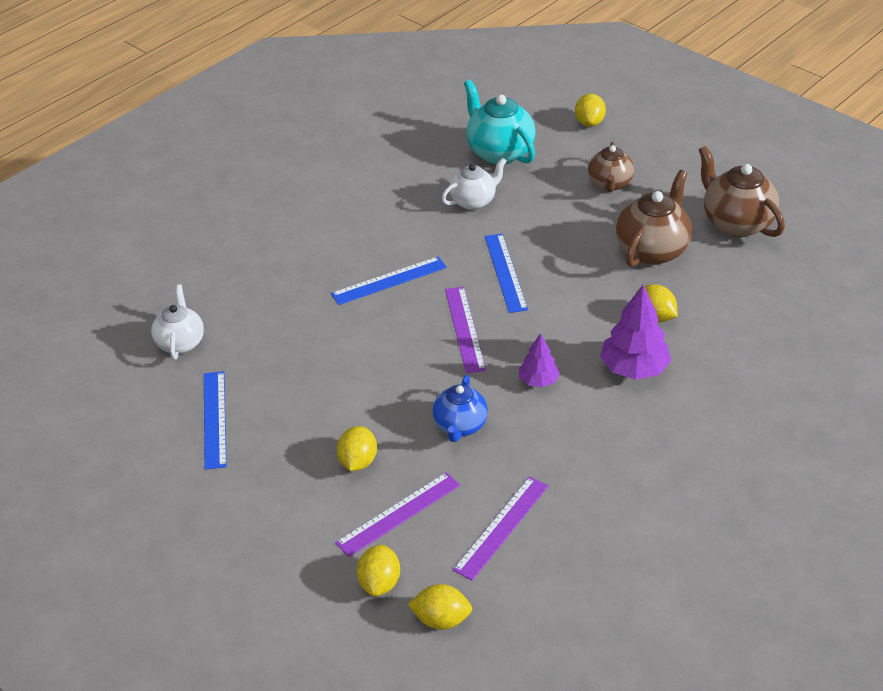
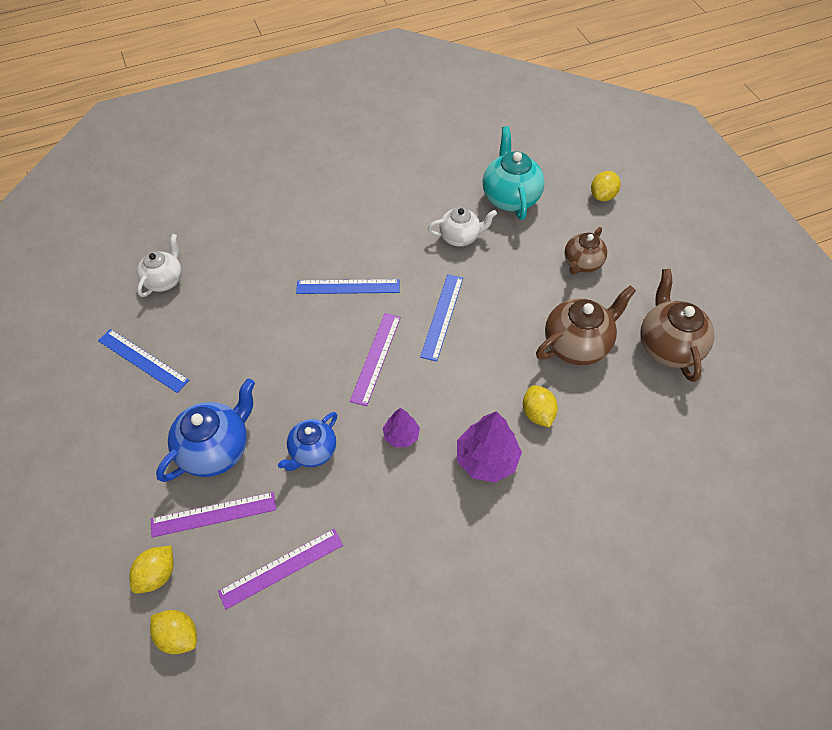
camera: 25 degrees right, 15 degrees up
(214, 419) = (143, 360): blue ruler -> blue ruler turned 75 degrees counterclockwise
(358, 461) = (216, 449): yellow lemon -> blue teapot

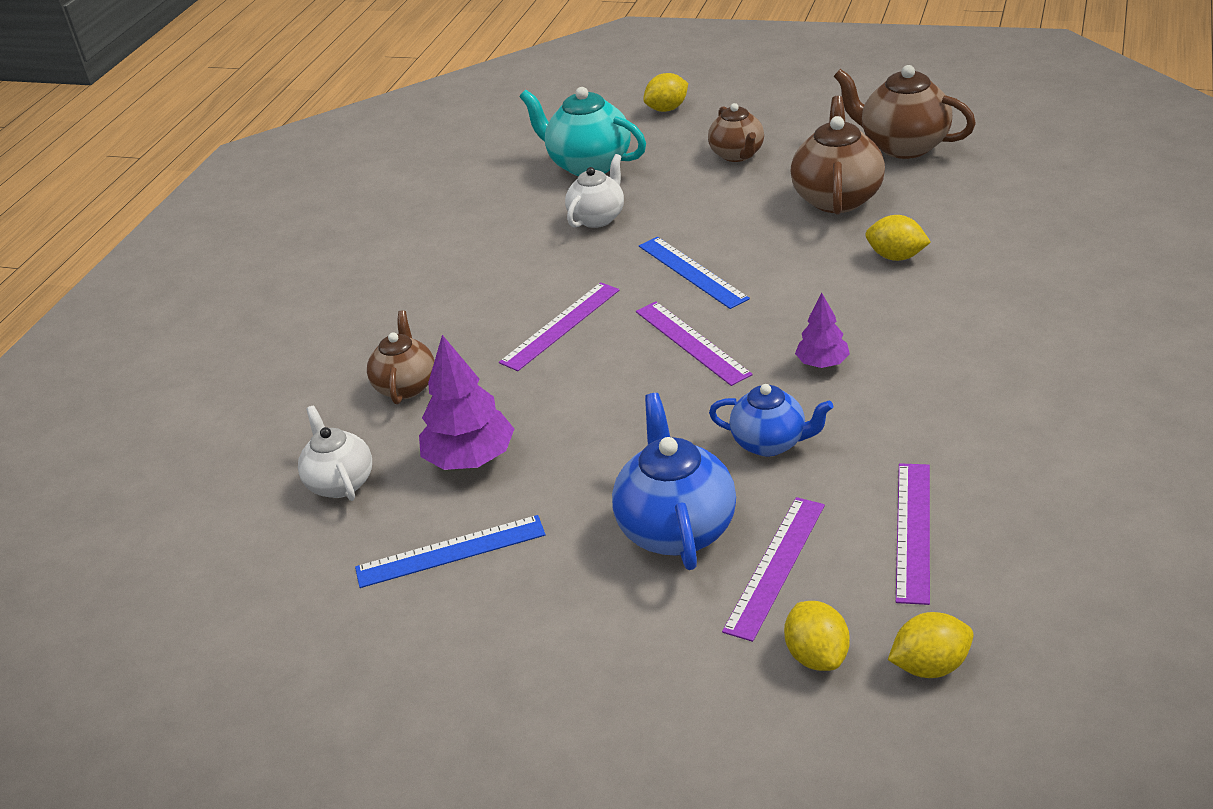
camera: 45 degrees left, 20 degrees down
(252, 254) = (406, 386): none -> brown teapot
(312, 451) = (770, 443): blue teapot -> blue teapot turned 60 degrees counterclockwise
(348, 287) = (561, 326): blue ruler -> purple ruler
(486, 459) = (919, 313): purple tree -> purple tree (470, 459)
(602, 196) = (667, 109): yellow lemon -> yellow lemon turned 75 degrees clockwise

